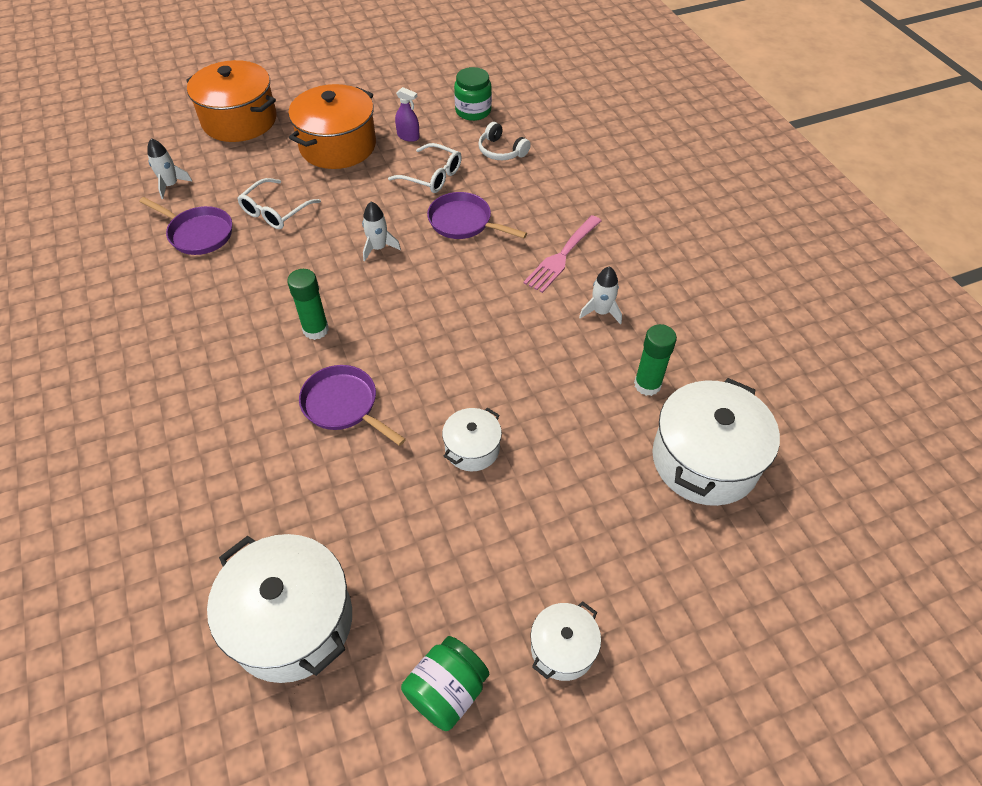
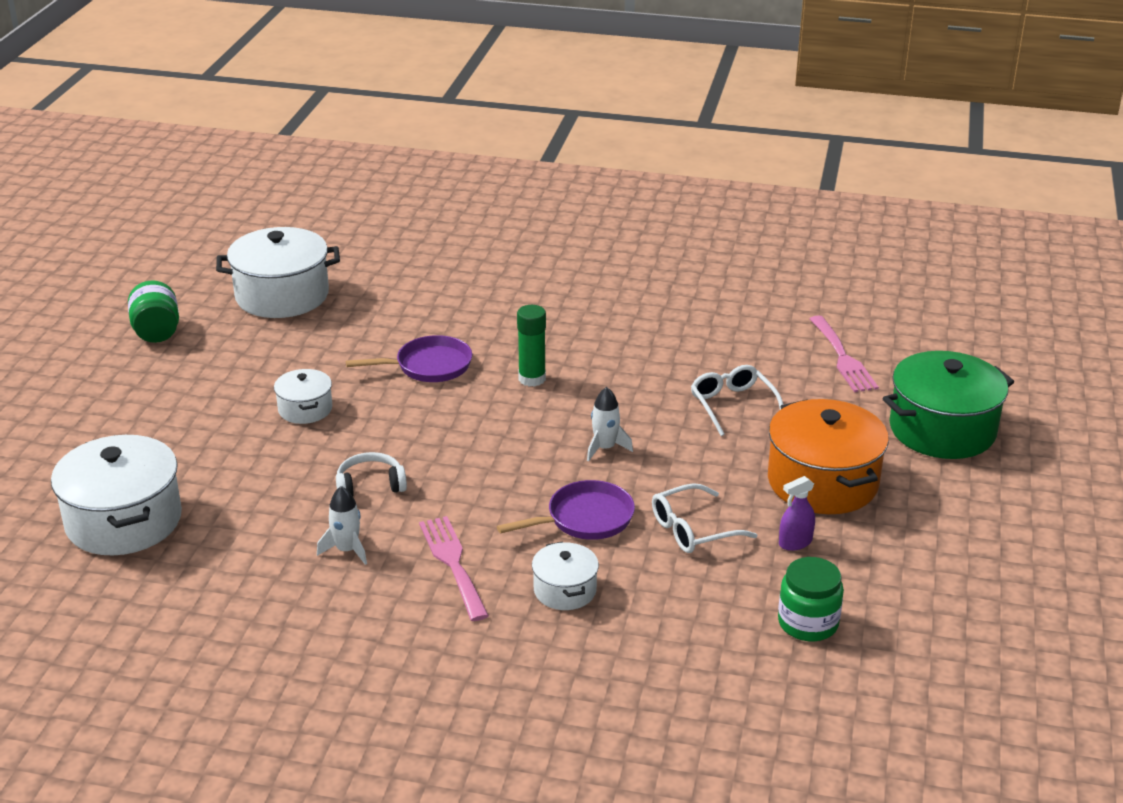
camera: 125 degrees right, 20 degrees down
(171, 185) = (843, 358): white rocket -> pink fork
(198, 234) = (741, 354): purple pan -> none
(239, 120) = (942, 430): orange pot -> green pot
(501, 151) = (691, 607): white headphones -> white headphones (370, 485)
(563, 648) = (111, 382): white pot -> white pot (565, 590)
(647, 385) = (232, 531): green glue stick -> none

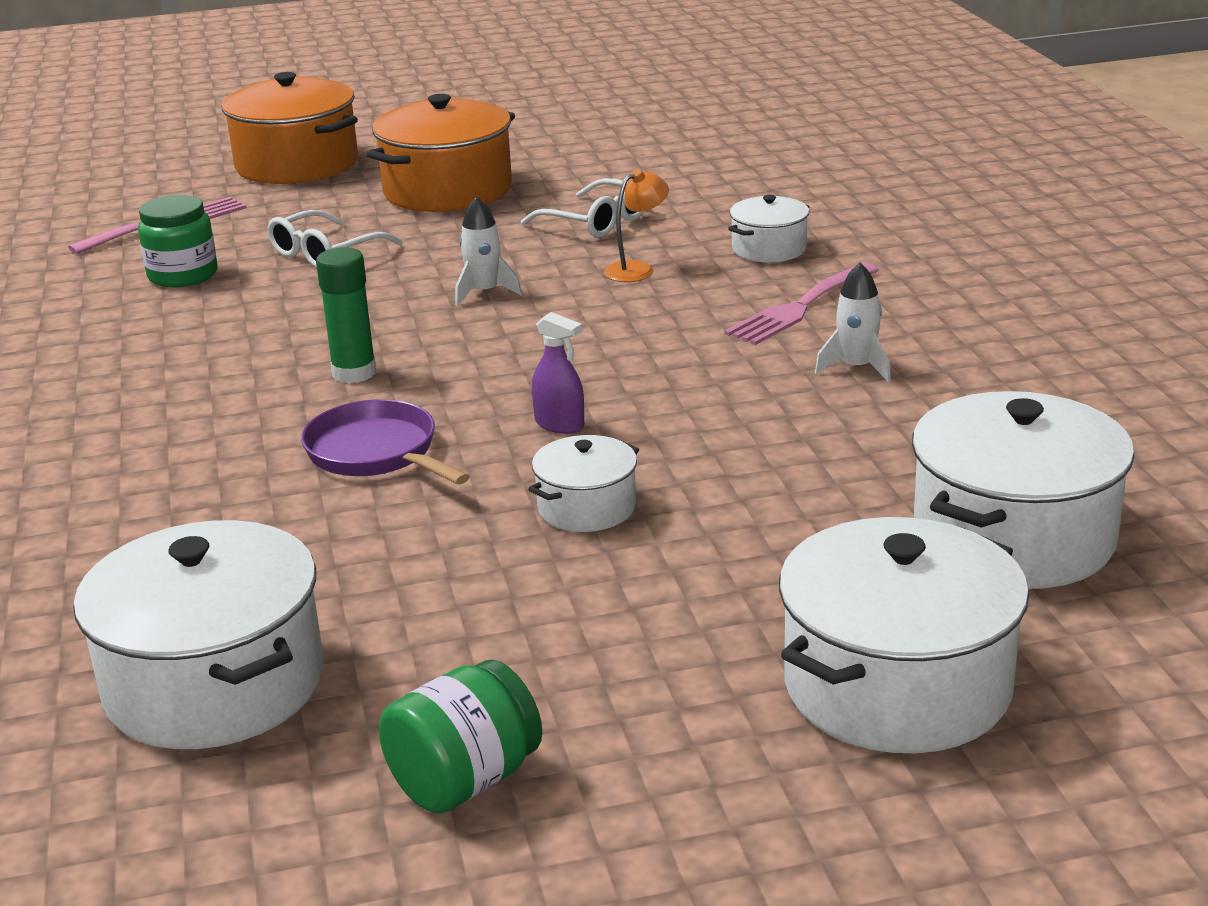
camera: 115 degrees left, 5 degrees down
(76, 440) = (897, 686): none -> white pot
(370, 485) = (716, 397): white headphones -> none
(585, 519) = (637, 269): purple pan -> orange lamp
(795, 542) = (567, 182): purple spray bottle -> purple spray bottle (559, 424)
(808, 623) = (683, 158): green jar -> green jar (183, 275)
(942, 430) = (297, 164): green pot -> orange pot

